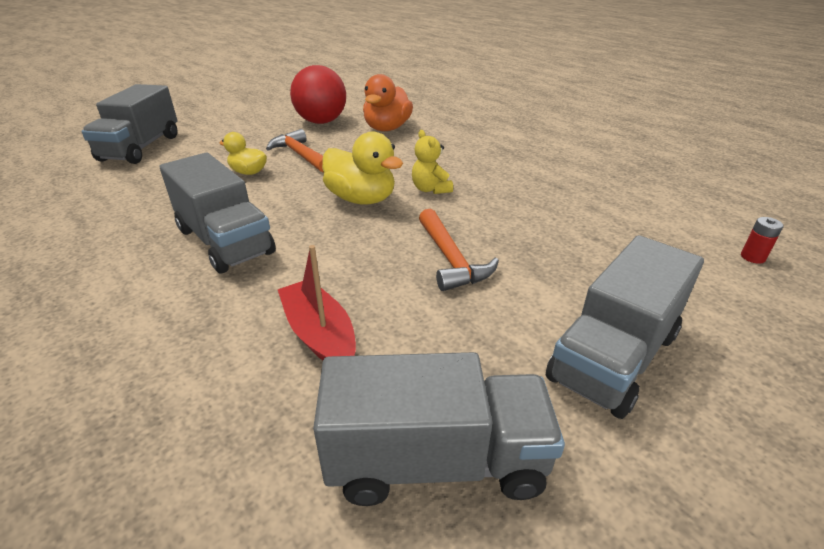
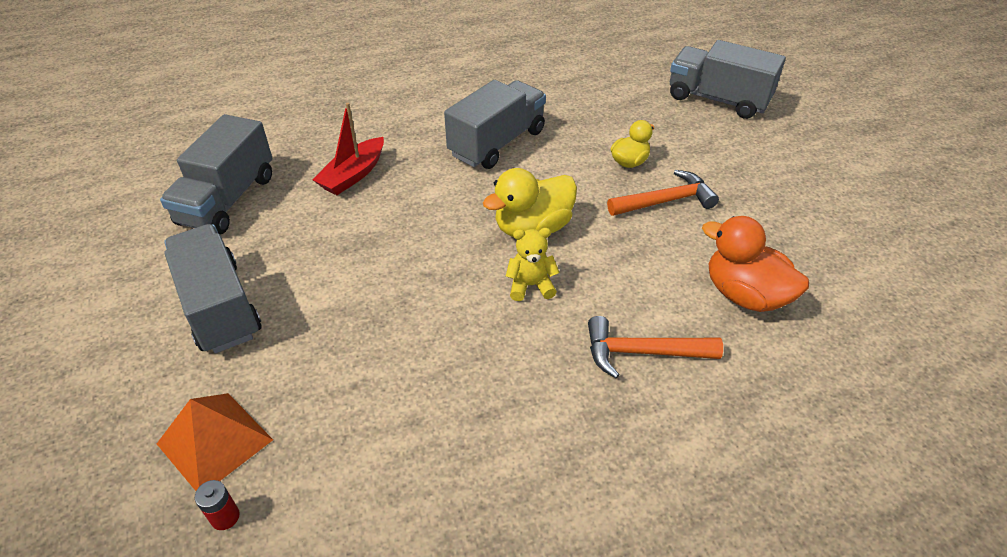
camera: 110 degrees right, 10 degrees up
(225, 241) = (497, 143): grey truck -> grey truck turned 150 degrees clockwise
(319, 335) = (353, 175): red boat -> red boat turned 135 degrees clockwise
(321, 122) = (784, 233): red ball -> none
(450, 259) = (392, 260): orange hammer -> orange hammer (642, 352)
(723, 287) = (214, 441): none -> orange pyramid

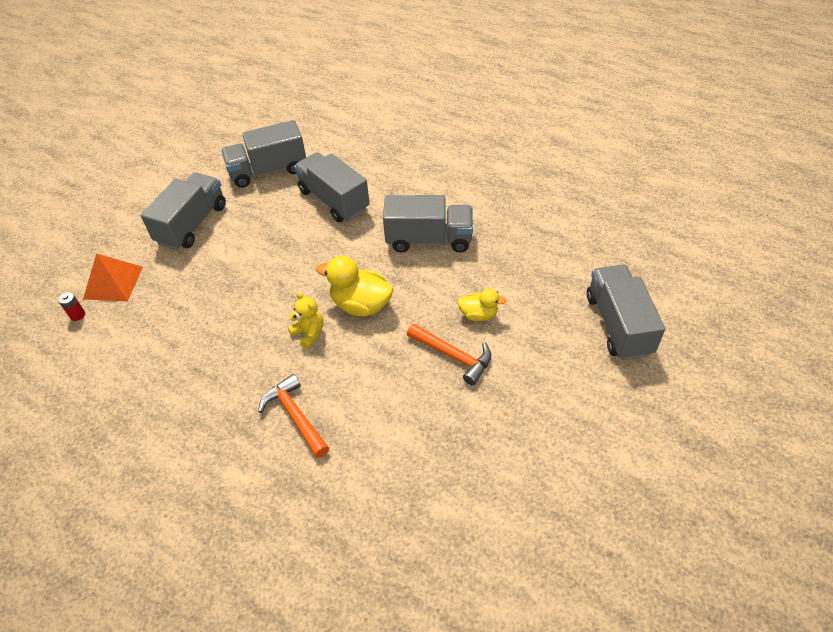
camera: 55 degrees right, 5 degrees up
(353, 175) = (334, 200): red boat -> grey truck
(745, 295) = (392, 446): orange duck -> none

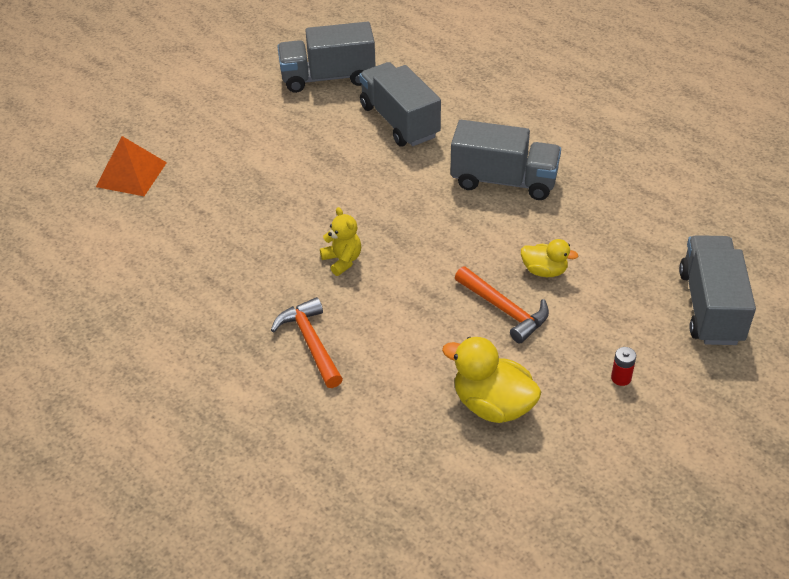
camera: 10 degrees right, 5 degrees down
(77, 315) = (87, 202): red battery -> red battery (621, 378)
(192, 224) = (229, 125): grey truck -> none
(361, 305) = (408, 239): yellow duck -> yellow duck (492, 405)

